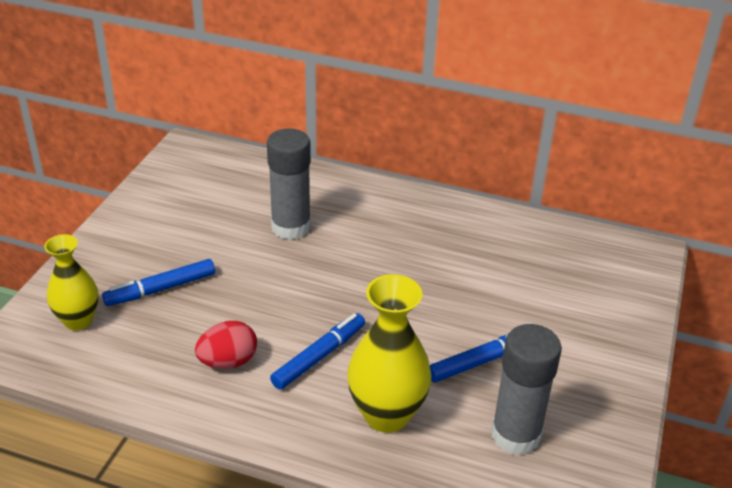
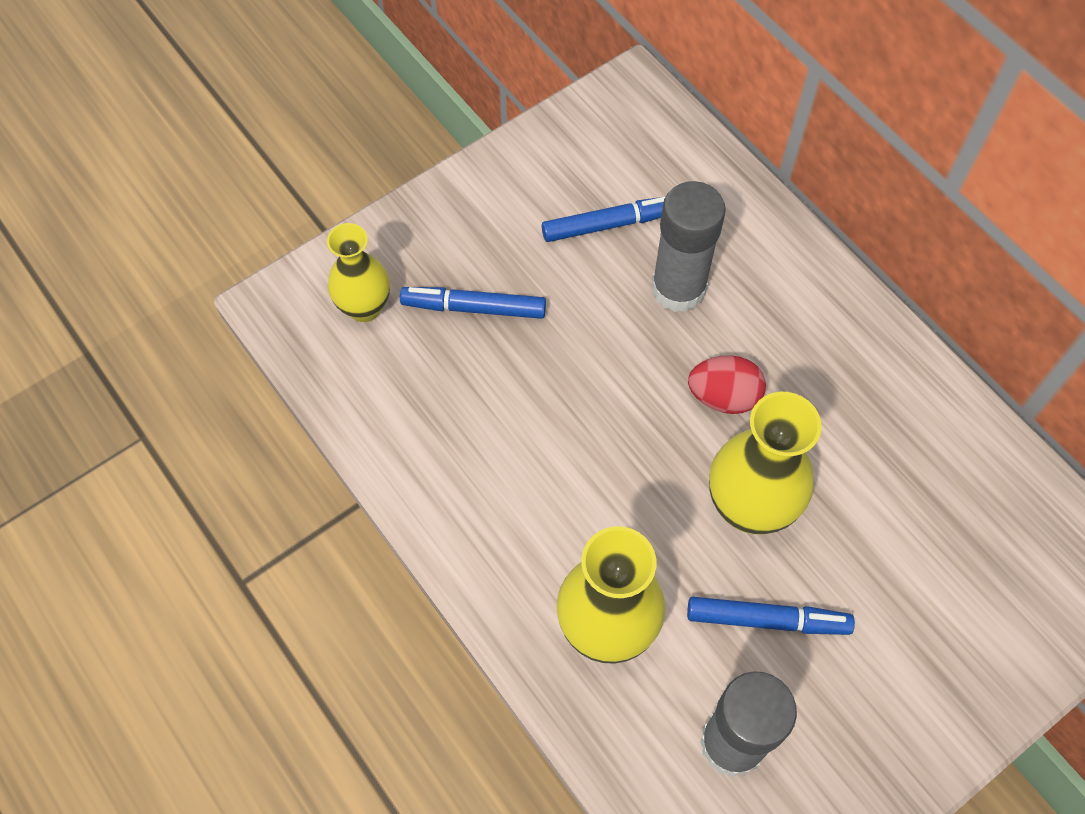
camera: 35 degrees right, 25 degrees up
(228, 361) = (484, 454): red egg -> red egg (723, 397)
(319, 356) = (586, 504): blue marker -> blue marker (610, 224)
(423, 311) = (749, 507): none -> yellow vase

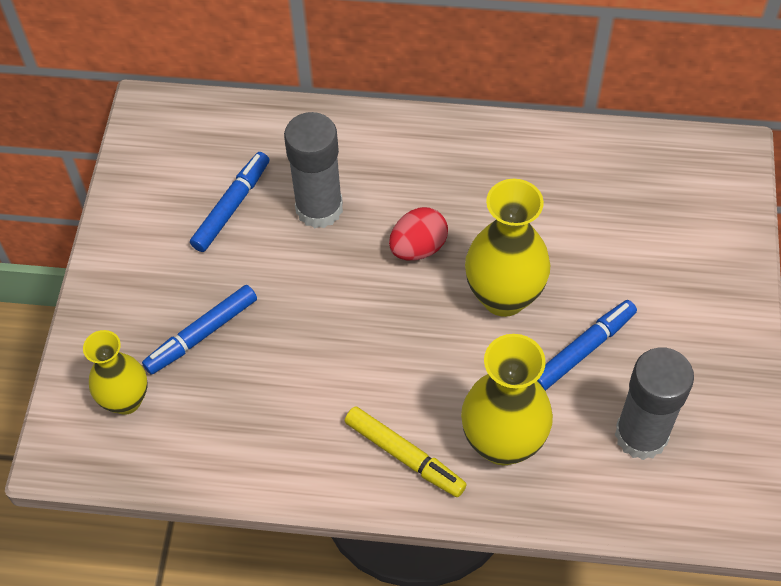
camera: 45 degrees left, 5 degrees down
(517, 557) = (404, 456): none -> yellow marker

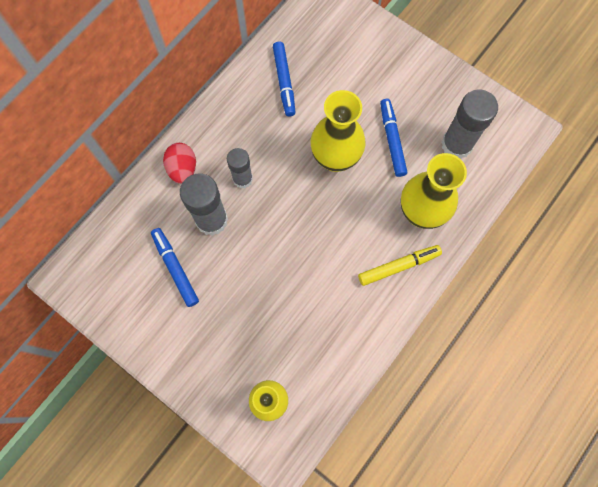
camera: 60 degrees left, 15 degrees up
(202, 334) = (253, 333): blue marker -> blue marker (284, 82)
(397, 210) = (242, 179): none -> grey glue stick
(418, 248) = (275, 183): red egg -> red egg (183, 169)

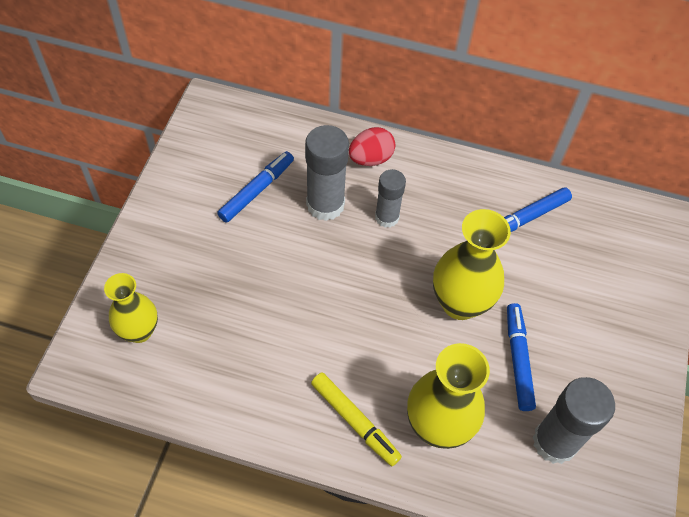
camera: 65 degrees right, 15 degrees down
(392, 140) = (518, 359): blue marker -> blue marker turned 60 degrees counterclockwise

